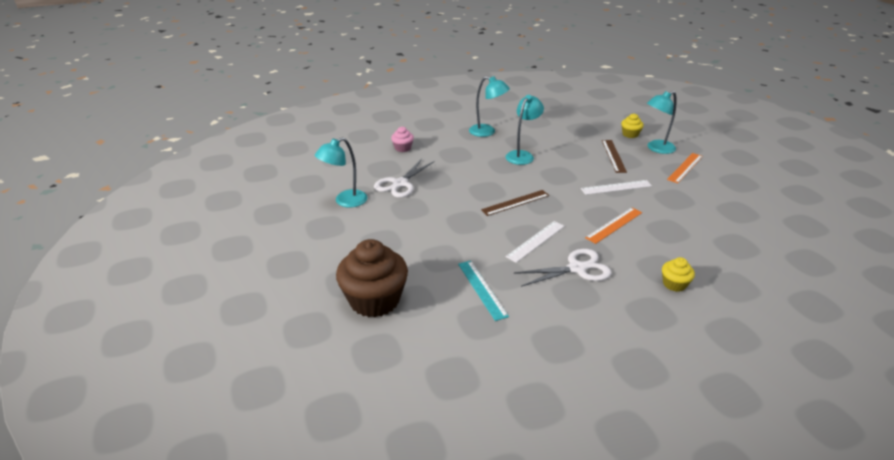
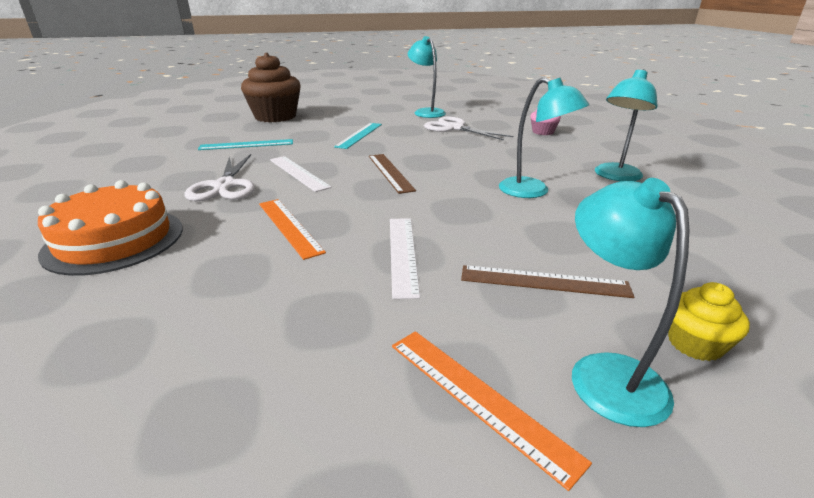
camera: 100 degrees right, 5 degrees down
(432, 229) = (359, 135): none -> turquoise ruler
(674, 284) = (114, 240): yellow cupcake -> orange cake

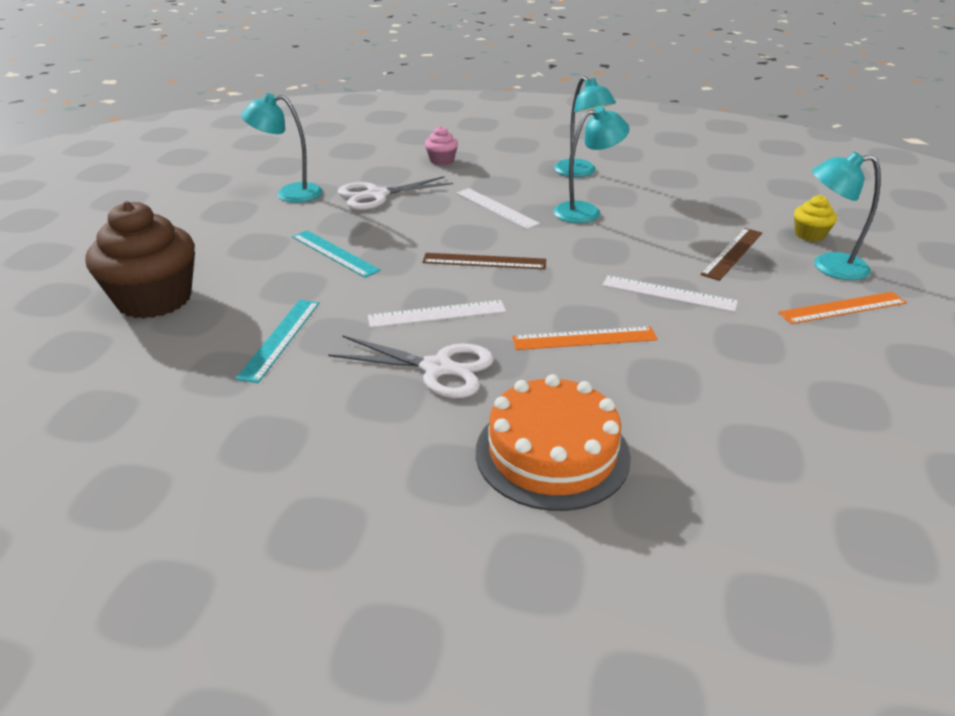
camera: 65 degrees left, 5 degrees up
(487, 160) = (496, 208): none -> white ruler

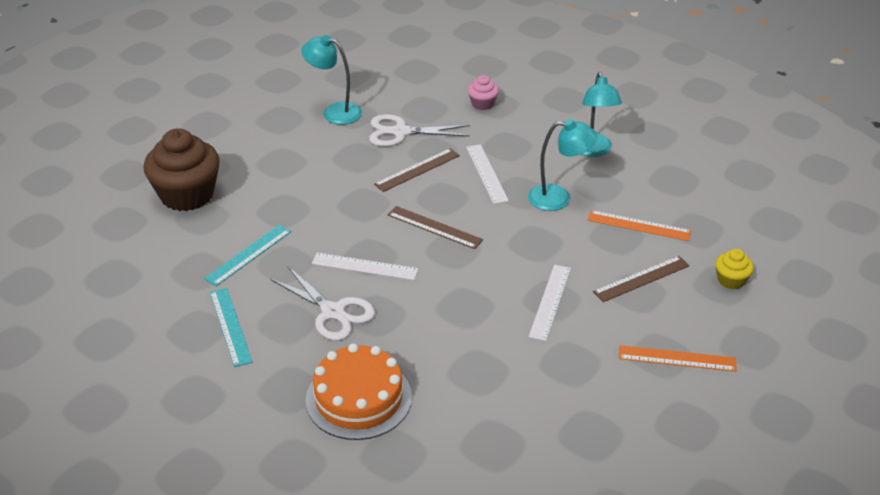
camera: 25 degrees right, 5 degrees up
(335, 253) = (330, 186): turquoise ruler -> turquoise ruler (230, 326)
(421, 220) = (417, 170): none -> brown ruler
(584, 339) = (451, 321): orange ruler -> orange ruler (639, 226)
(668, 294) = (550, 302): white ruler -> white ruler turned 60 degrees clockwise
(828, 266) = (710, 317): turquoise lamp -> none

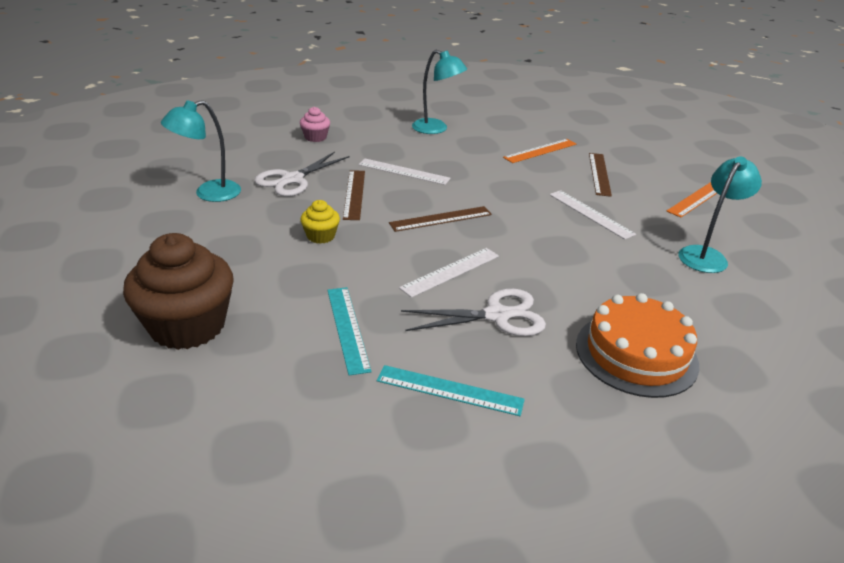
camera: 55 degrees left, 5 degrees down
(558, 198) = (473, 161): turquoise lamp -> turquoise lamp (706, 255)
(731, 280) = (631, 150): yellow cupcake -> yellow cupcake (321, 236)

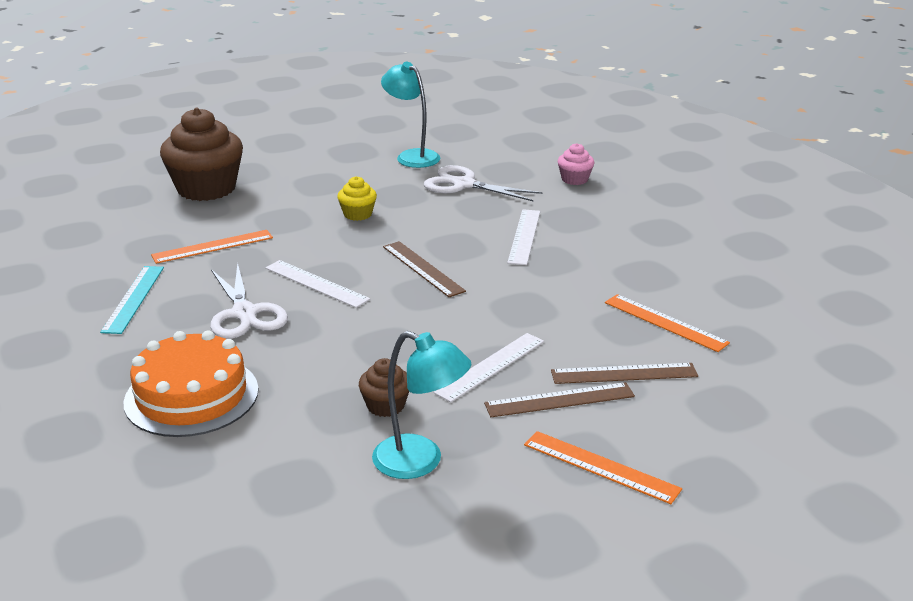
camera: 80 degrees right, 5 degrees down
(347, 328) = (212, 246): turquoise ruler -> orange ruler
(354, 194) = (451, 218): brown ruler -> brown ruler (559, 400)
(436, 129) = (668, 243): turquoise lamp -> none
(642, 260) = (385, 405): none -> brown cupcake

